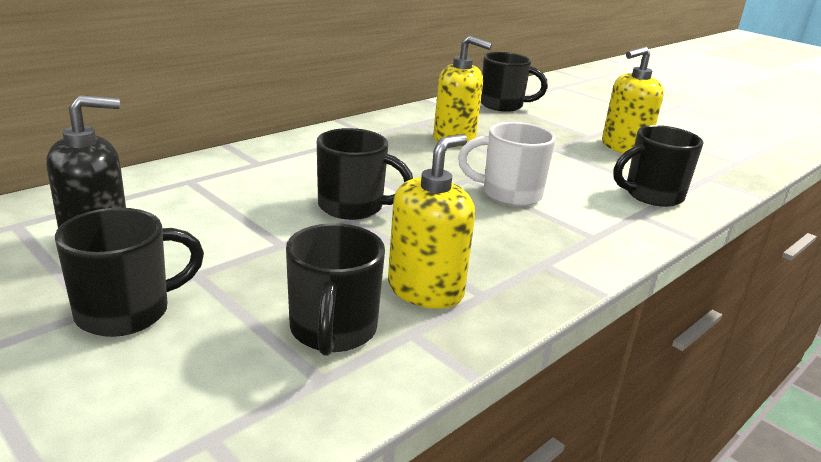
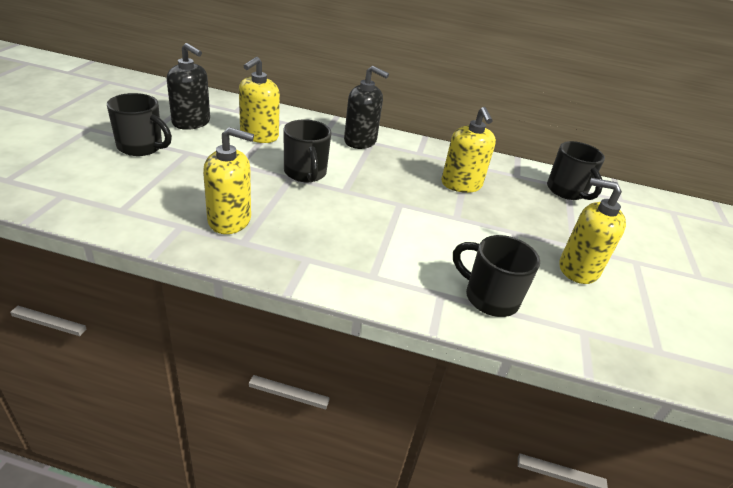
camera: 55 degrees right, 10 degrees up
(214, 206) = (259, 135): none -> yellow soap dispenser
(309, 153) = (360, 141): none -> black soap dispenser
(333, 331) = (164, 202): black mug -> none
(509, 194) = (397, 225): white mug -> none

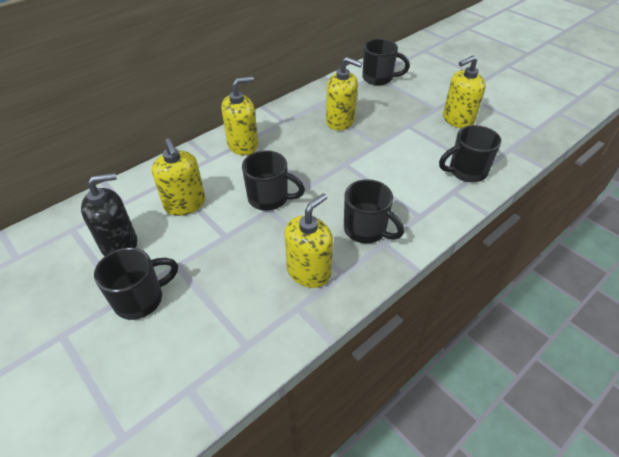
camera: 50 degrees left, 10 degrees up
(316, 242) = (366, 230): none -> black mug
(360, 141) = (243, 145): black soap dispenser -> yellow soap dispenser

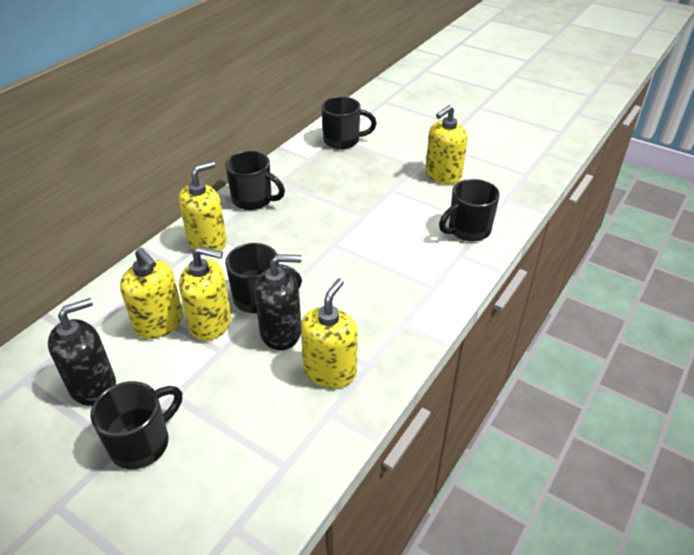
camera: 15 degrees left, 5 degrees down
(278, 230) = (281, 332): none -> black soap dispenser
(340, 121) = (314, 196): yellow soap dispenser -> yellow soap dispenser (211, 323)
(366, 230) = (379, 313): black mug -> black mug (253, 200)

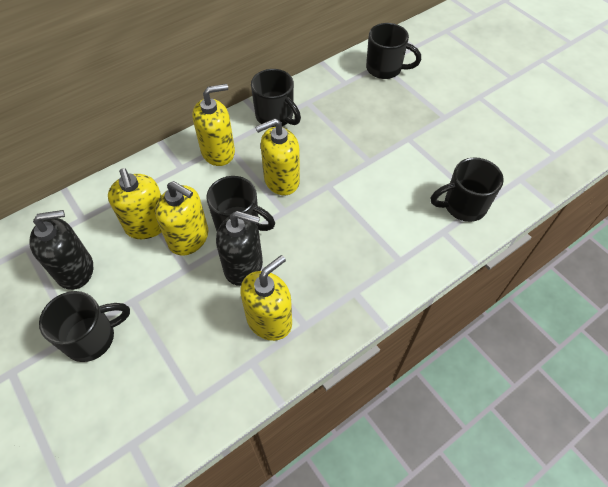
camera: 20 degrees right, 15 degrees up
(443, 175) = (467, 134): yellow soap dispenser -> yellow soap dispenser (281, 180)

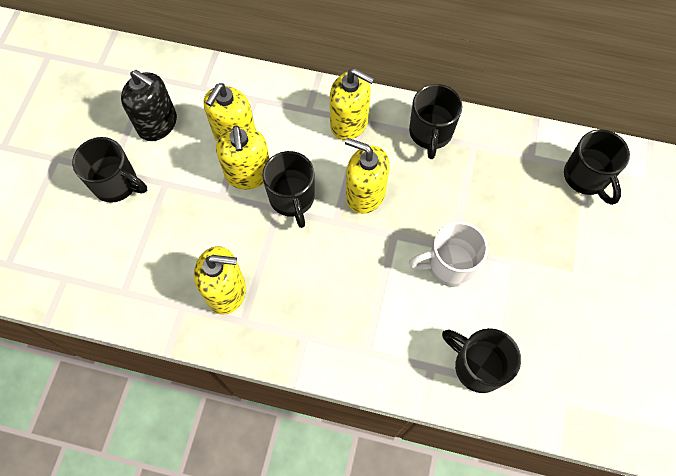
camera: 50 degrees right, 10 degrees up
(243, 266) = (257, 234): black soap dispenser -> none
(379, 171) = (449, 265): none -> white mug

